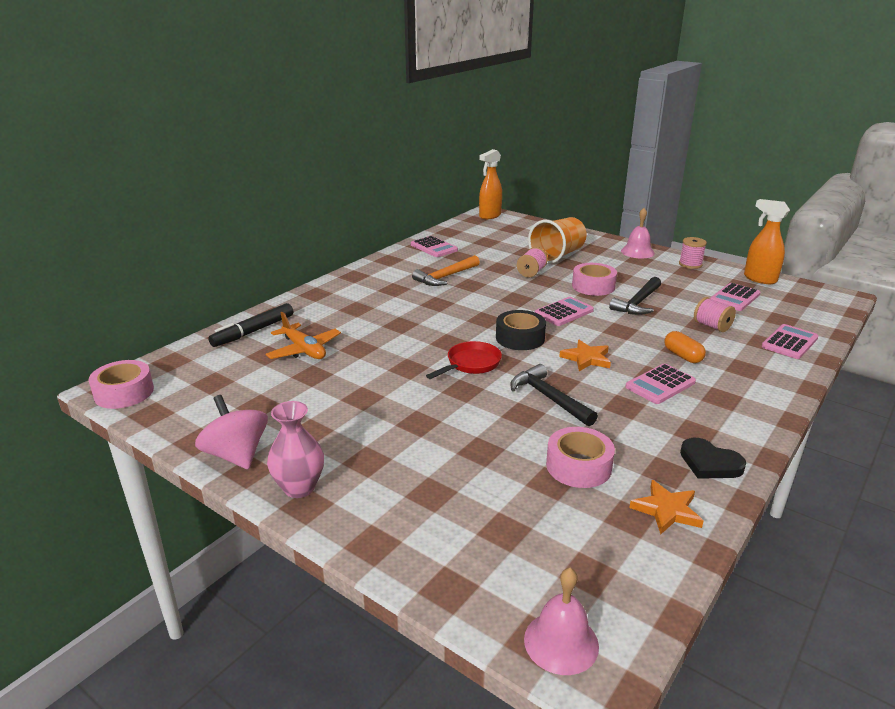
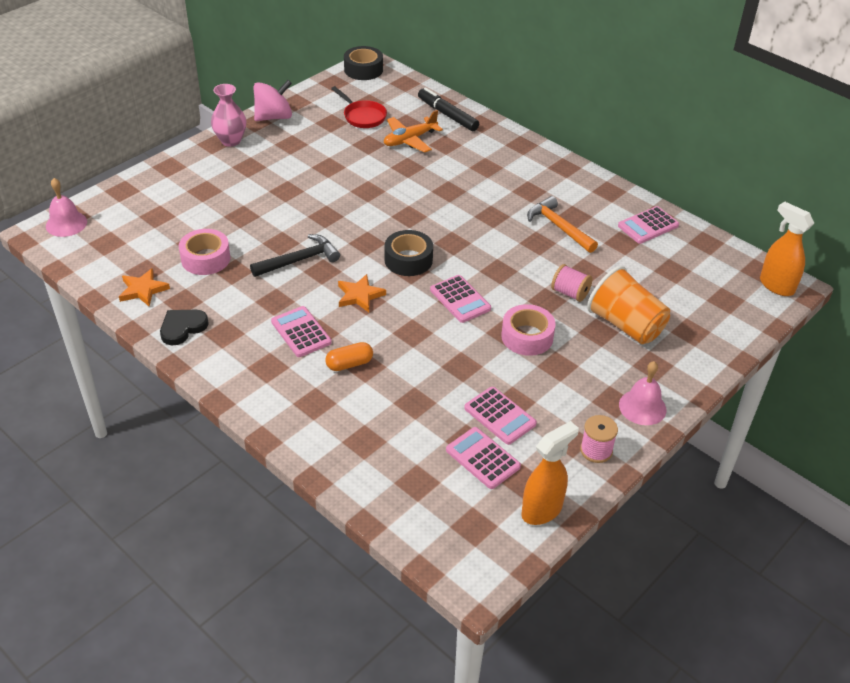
camera: 95 degrees right, 15 degrees up
(124, 393) = (363, 69): pink tape -> black tape
(470, 364) = (366, 224): red pan -> red pan (362, 116)
(638, 303) = (476, 363): black hammer -> none
(712, 326) = (409, 409): pink spool -> none
(789, 342) = (359, 463): pink calculator -> pink calculator (500, 416)

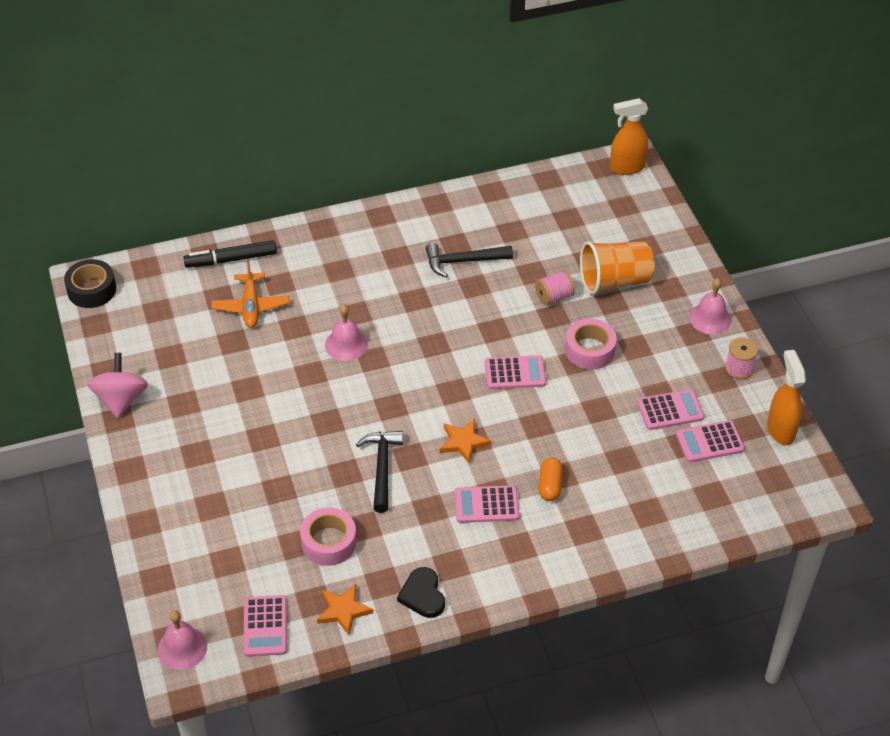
camera: 60 degrees left, 5 degrees up
(231, 141) = (137, 452): pink vase -> none
(362, 116) = (180, 326): red pan -> none
(408, 260) = (437, 386): black tape -> none
(412, 197) = (346, 344): none -> pink bell
(559, 227) = (463, 261): orange hammer -> black hammer
(648, 226) = (502, 203): pink calculator -> pink calculator (265, 626)

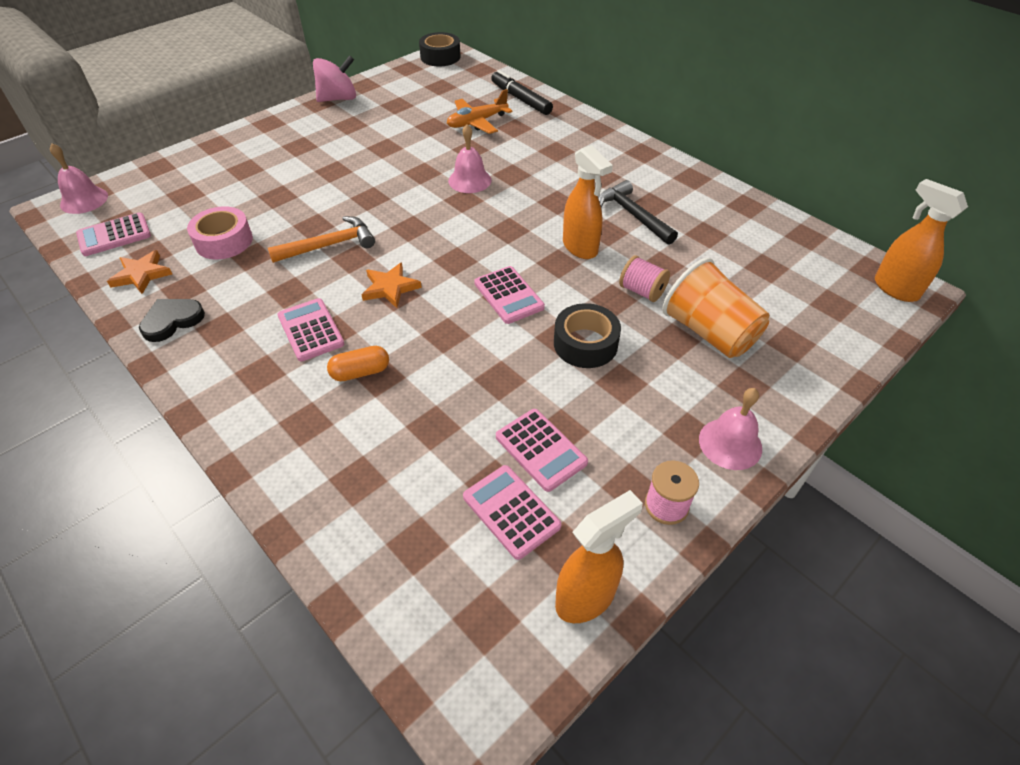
camera: 65 degrees right, 0 degrees up
(382, 467) = (329, 245): black hammer -> orange hammer
(484, 310) = (580, 248): none -> orange spray bottle
(589, 350) = (585, 344): pink tape -> black tape

